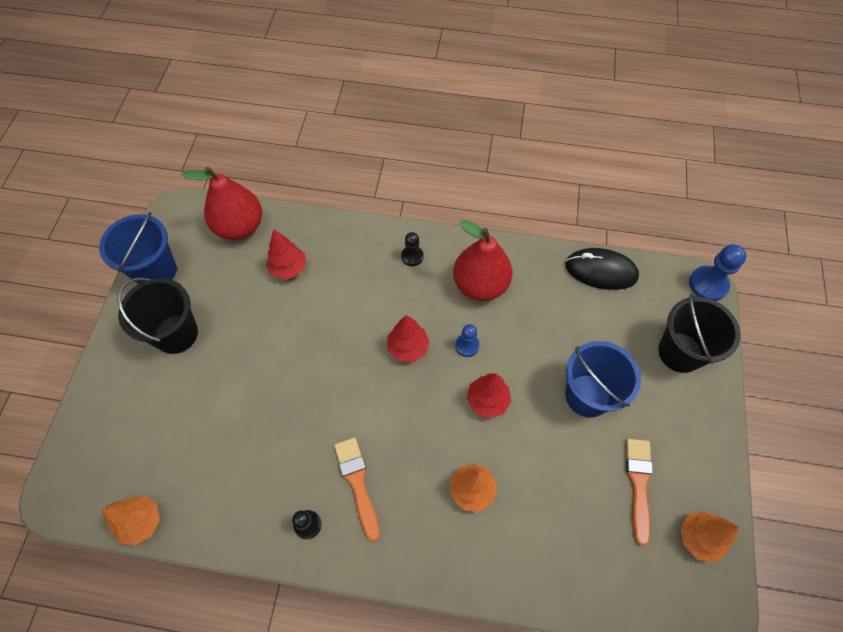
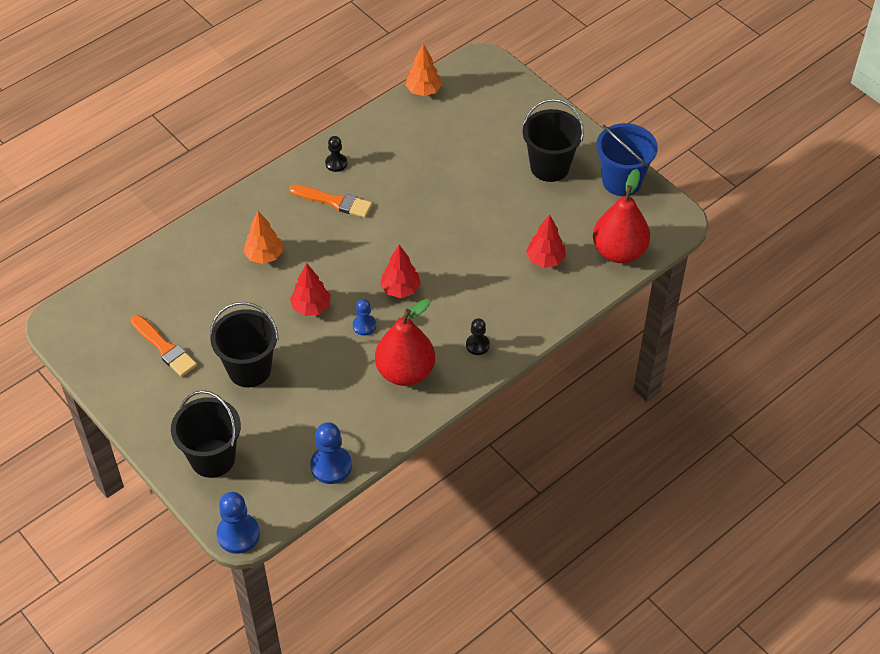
camera: 130 degrees right, 10 degrees down
(587, 395) = (249, 369): blue bucket -> black bucket
(601, 271) = (331, 466): black mouse -> blue pawn
(698, 538) = (100, 352): orange tree -> none

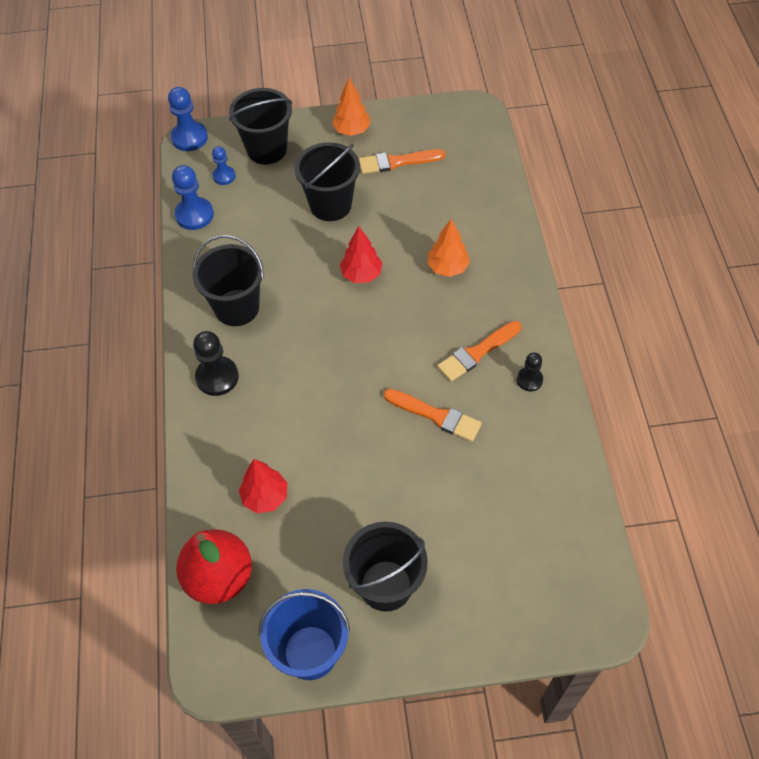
camera: 125 degrees right, 5 degrees up
(364, 325) = (310, 303): blue pawn -> blue pawn (224, 176)
(400, 289) = (328, 351): red tree -> none
(405, 372) = (237, 307): red pear -> black bucket
(406, 200) = (436, 416): none -> orange brush
(423, 91) = (591, 522): orange tree -> orange tree (352, 130)
(477, 345) = (217, 377): black pawn -> black pawn, size x1.64

